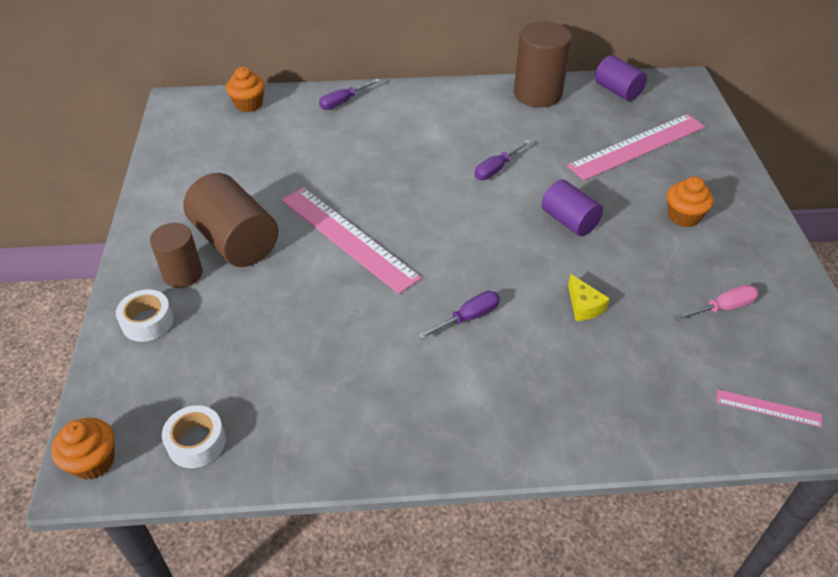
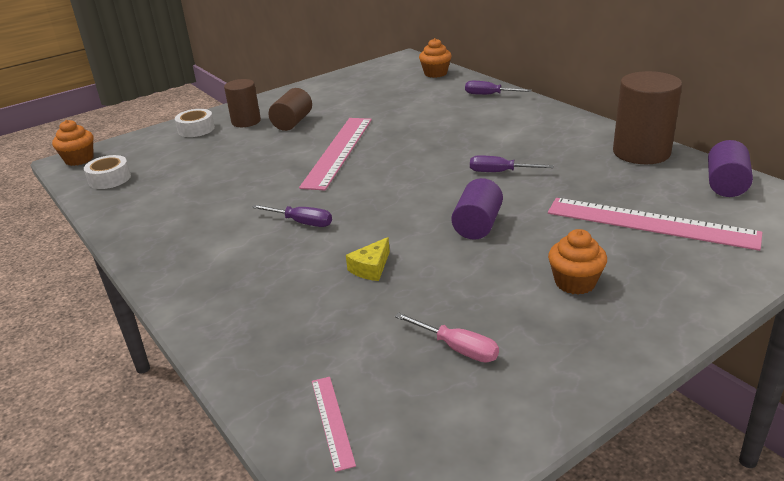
camera: 60 degrees right, 15 degrees down
(235, 241) = (292, 122): brown cylinder -> brown cylinder, size x0.63

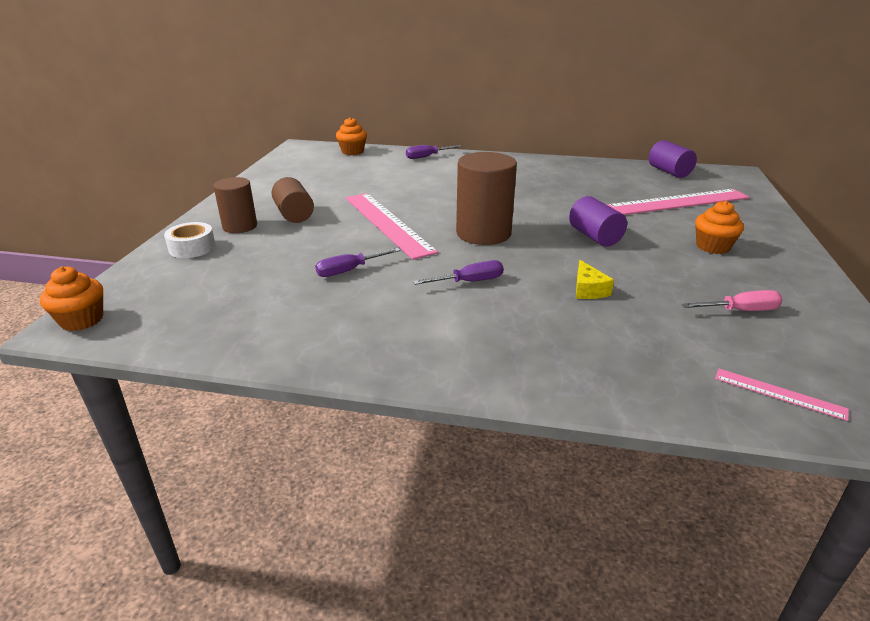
camera: 45 degrees left, 0 degrees up
(109, 179) = (175, 322): white tape -> none
(500, 172) = (539, 201): purple screwdriver -> purple screwdriver (349, 270)
(641, 152) = (594, 167): brown cylinder -> brown cylinder (483, 233)

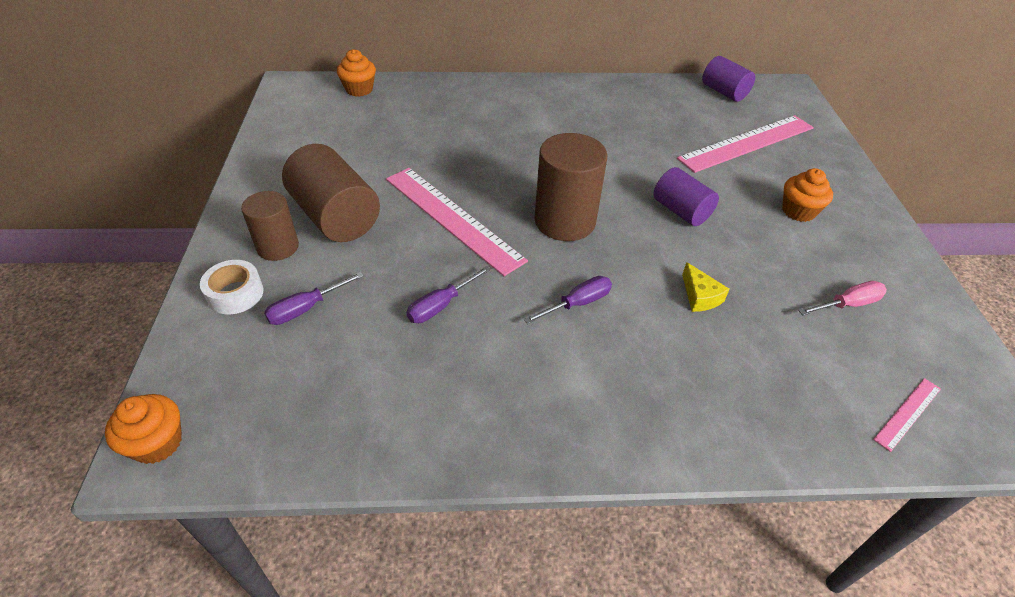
camera: 15 degrees left, 15 degrees up
(294, 214) = (336, 217): brown cylinder -> brown cylinder, size x1.60
(427, 157) = (453, 91): purple screwdriver -> purple screwdriver (306, 308)
(779, 393) = (907, 413): pink ruler -> pink ruler turned 60 degrees counterclockwise

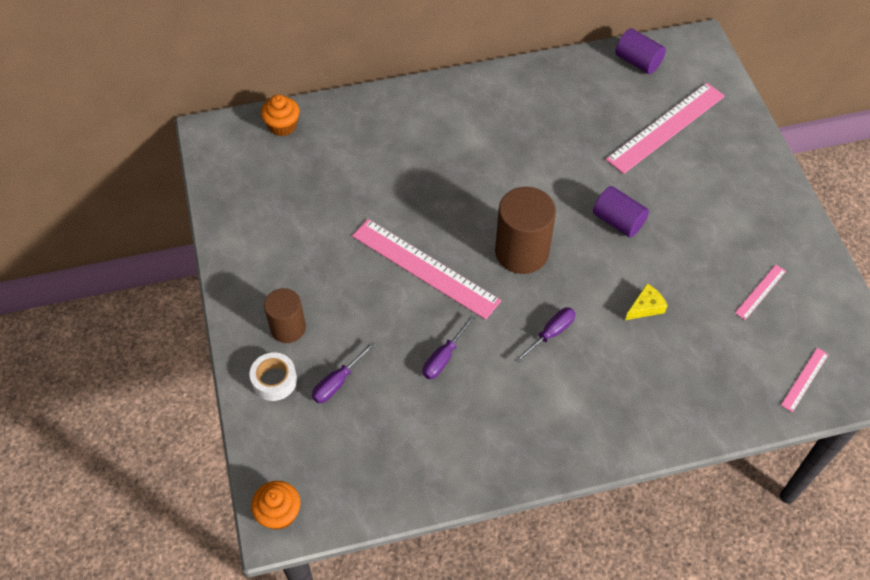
camera: 10 degrees left, 10 degrees up
(336, 217) = (324, 286): brown cylinder -> none
(700, 296) = (645, 307): yellow cheese -> yellow cheese turned 90 degrees counterclockwise
(798, 211) = (717, 201): orange cupcake -> none
(847, 304) = (760, 292): pink screwdriver -> pink ruler

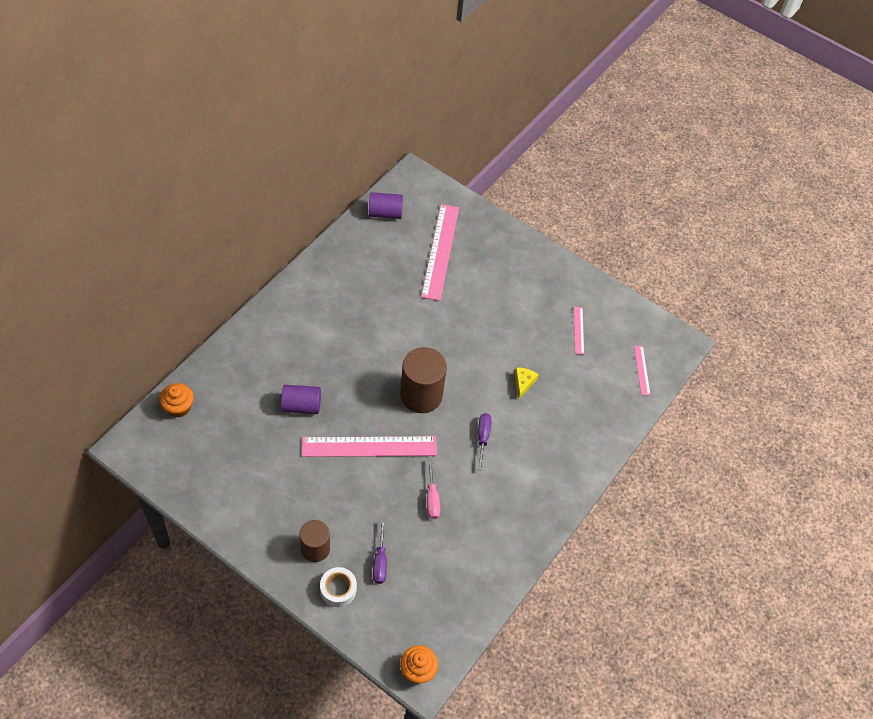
camera: 45 degrees left, 0 degrees up
(444, 357) = (432, 498): purple screwdriver -> pink screwdriver
(618, 221) = (462, 336): purple cylinder -> purple cylinder (301, 406)

